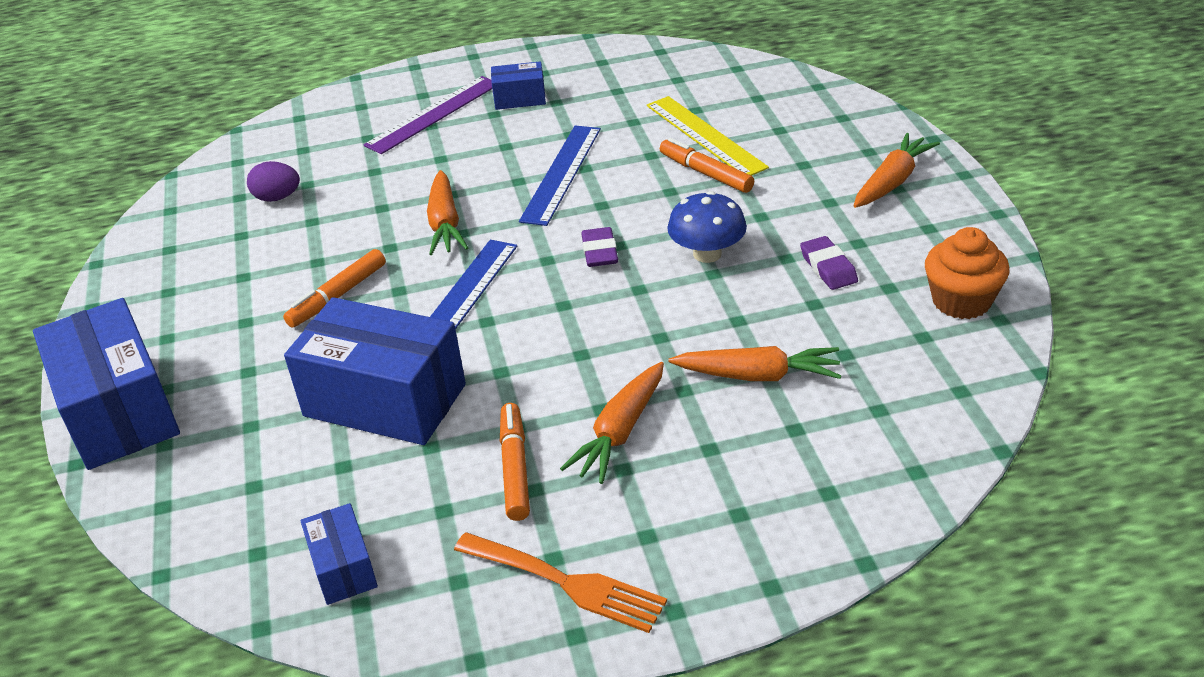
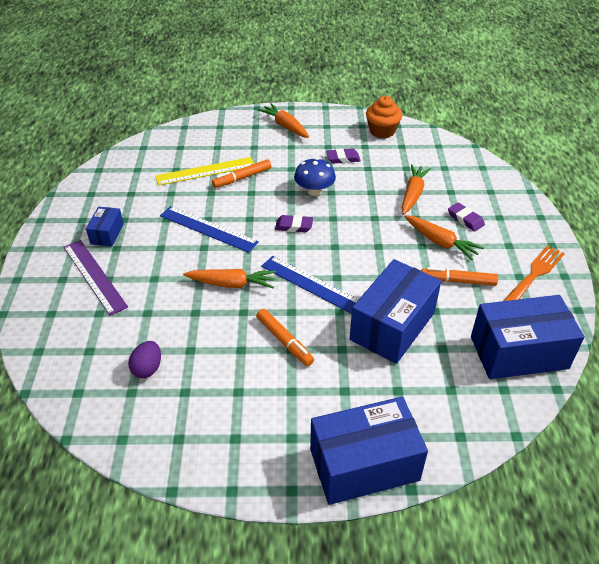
camera: 80 degrees left, 5 degrees up
(343, 568) = (518, 352): blue box -> blue box, size x2.04
(708, 460) = (465, 219): none -> purple eraser

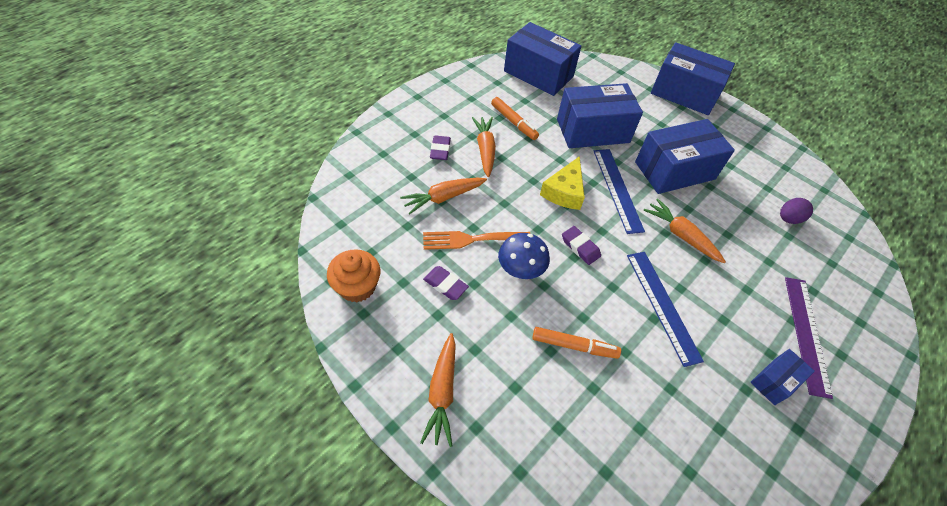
camera: 140 degrees left, 10 degrees up
(205, 171) = (606, 392): yellow ruler -> none
(284, 341) = (674, 170): orange marker -> blue box
(347, 254) = (564, 191): none -> yellow cheese
(534, 274) = (460, 92): orange fork -> orange fork (471, 239)

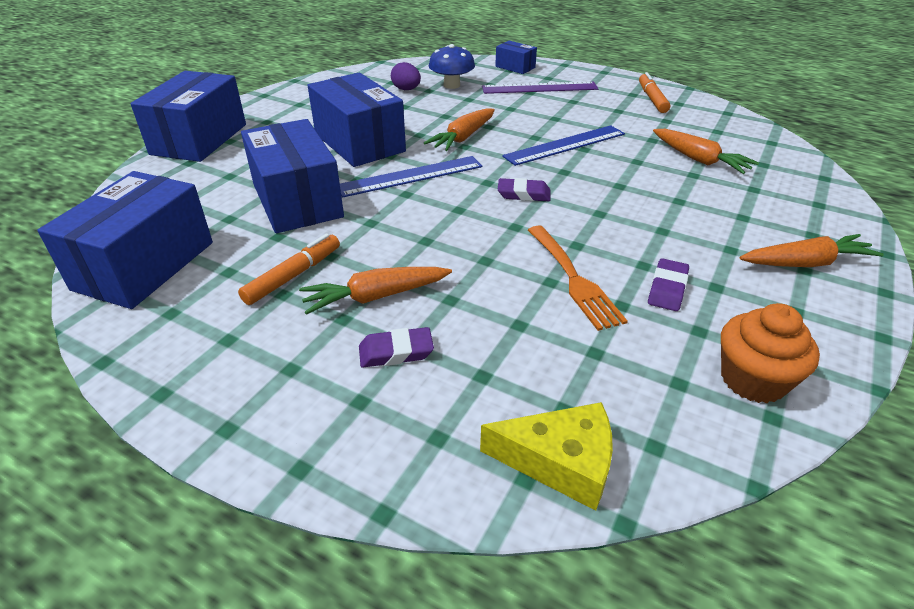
camera: 100 degrees left, 15 degrees down
(443, 198) = (510, 323): orange carrot -> orange carrot (699, 159)
(521, 269) = (590, 232): blue mushroom -> blue mushroom (451, 85)
(564, 191) = (435, 213): yellow cheese -> yellow cheese (560, 462)
(574, 346) = (659, 188): orange marker -> orange marker (652, 99)
(580, 247) = (523, 194): purple eraser -> purple eraser turned 60 degrees clockwise
(774, 381) = (599, 100): blue box -> blue box (515, 67)

